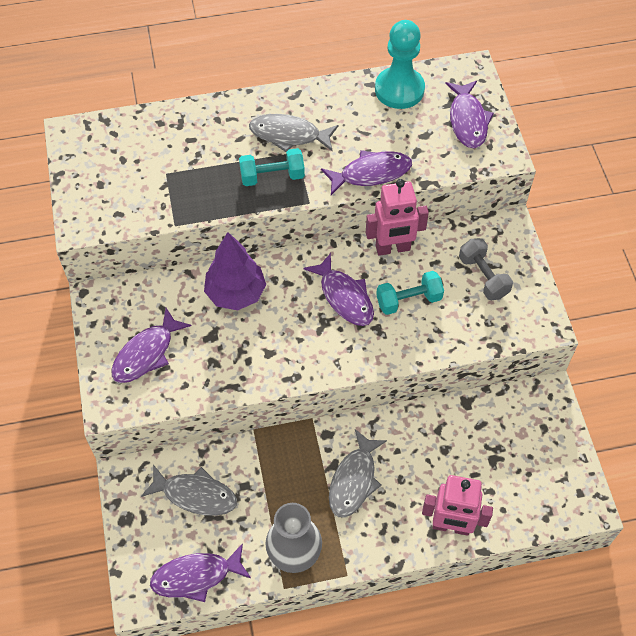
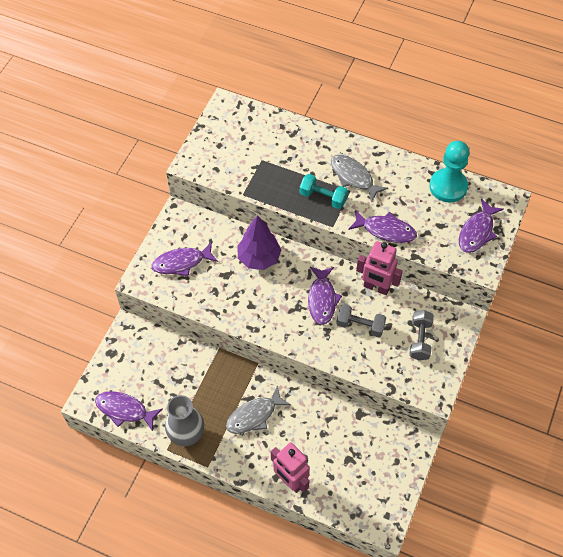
camera: 35 degrees right, 0 degrees up
(195, 494) = (158, 364): grey fish -> none
(408, 300) = (360, 325): turquoise dumbbell -> grey dumbbell

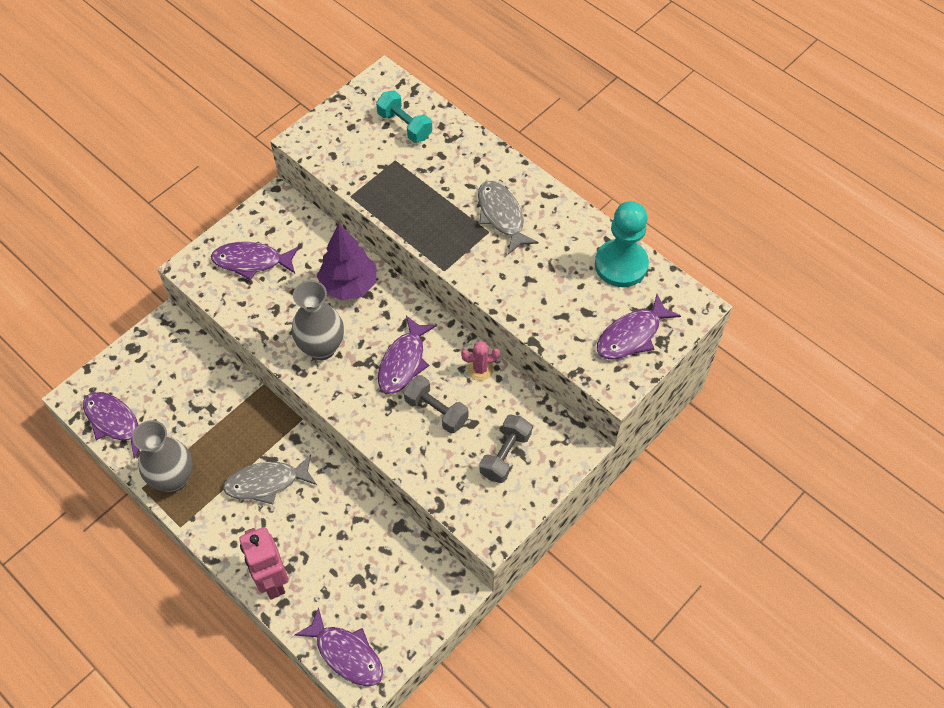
camera: 20 degrees right, 0 degrees up
(261, 307) = (321, 348): none -> grey vase
(323, 197) = (449, 230): turquoise dumbbell -> turquoise dumbbell (405, 125)
(376, 287) = (480, 369): pink robot -> pink cactus
(385, 230) = (510, 296): purple fish -> purple fish (346, 653)

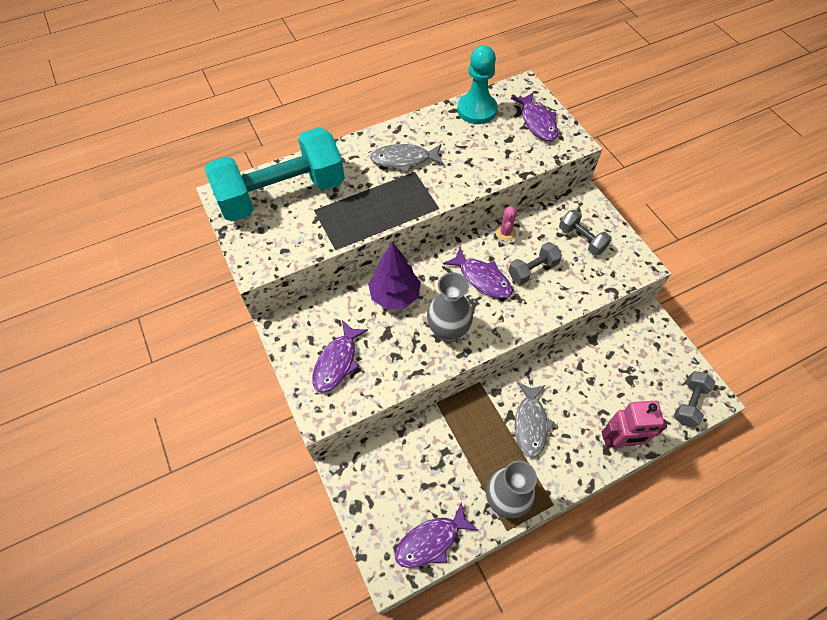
camera: 70 degrees left, 0 degrees up
(346, 653) = (689, 403): purple fish -> grey dumbbell
(405, 125) = (282, 194): turquoise dumbbell -> turquoise dumbbell, size x2.35

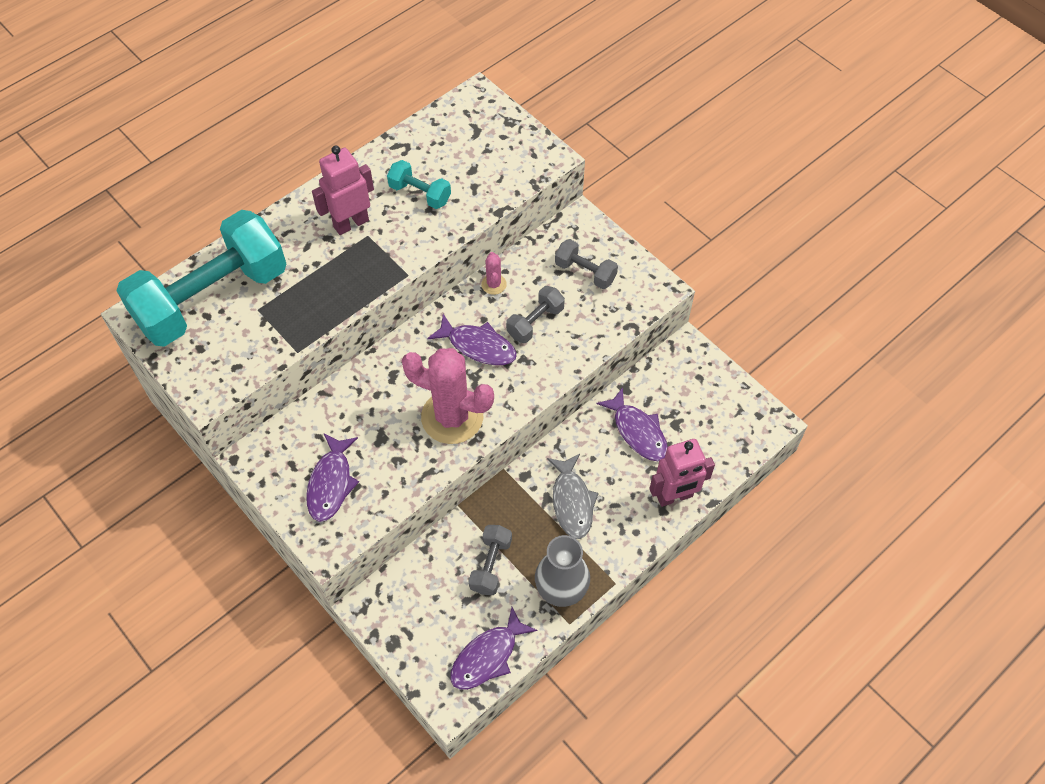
camera: 15 degrees left, 0 degrees up
(395, 296) = (379, 390): purple tree -> none
(404, 160) = (351, 223): grey fish -> pink robot
(448, 331) = (452, 417): grey vase -> pink cactus
(463, 149) = (420, 194): none -> turquoise dumbbell
(476, 110) = (424, 139): turquoise pawn -> none
(537, 122) = (501, 141): purple fish -> purple fish (637, 431)
(689, 403) = (745, 435): grey dumbbell -> grey dumbbell (491, 565)

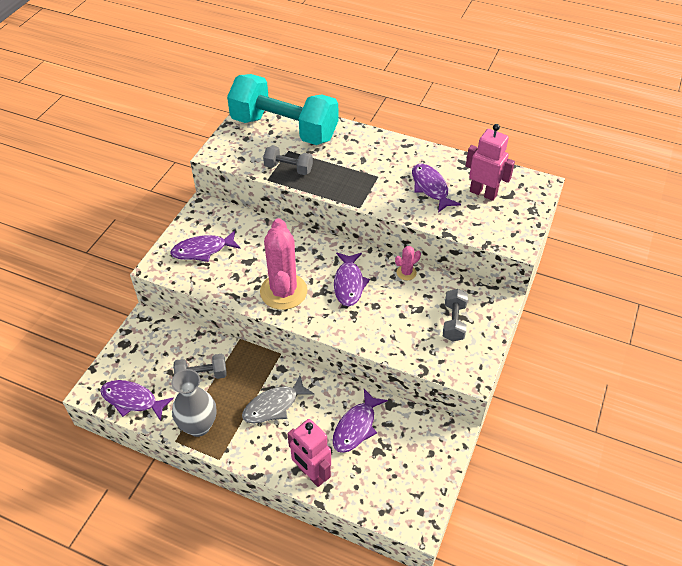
camera: 65 degrees right, 10 degrees down
(351, 223) = (382, 165): pink robot -> pink robot (483, 193)
(420, 194) = (430, 188): turquoise dumbbell -> purple fish
(535, 322) = (389, 308): grey dumbbell -> grey dumbbell (288, 168)

